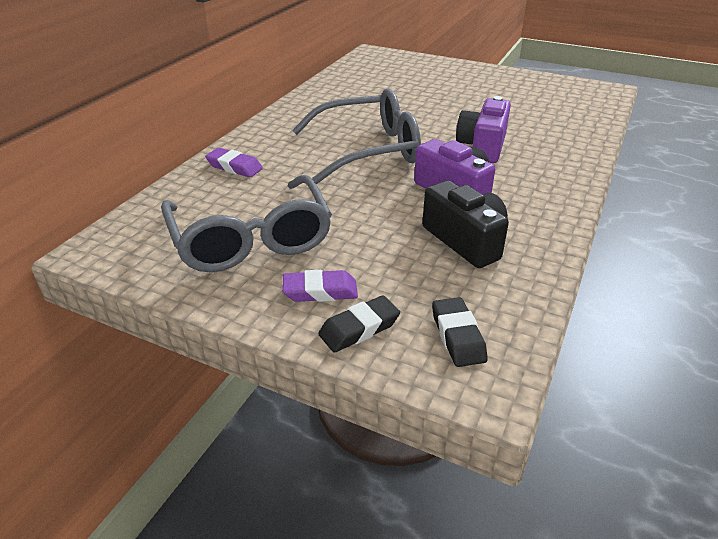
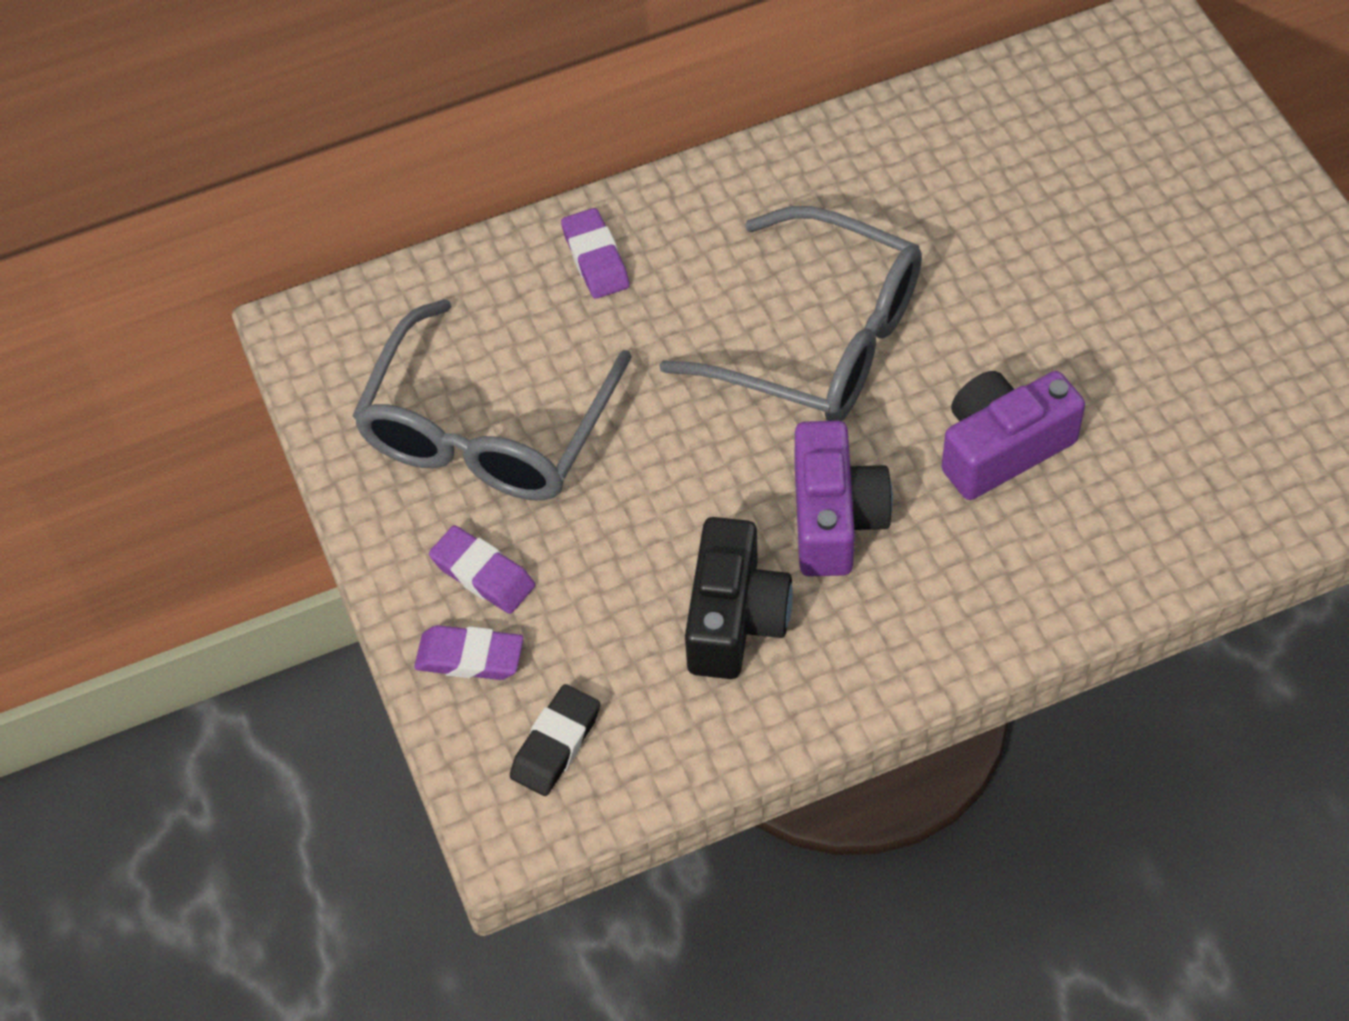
camera: 45 degrees right, 20 degrees up
(359, 328) = (470, 657): black eraser -> purple eraser

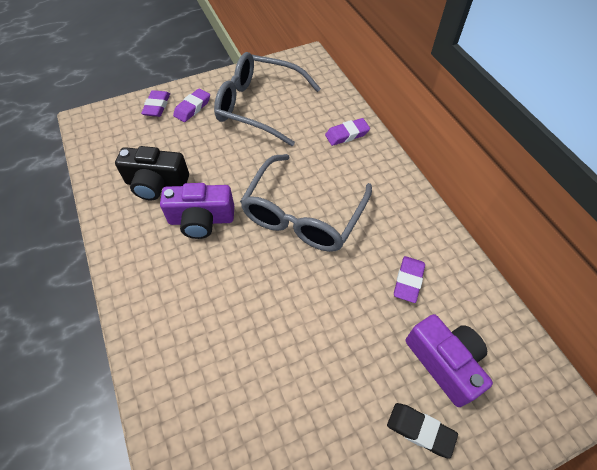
camera: 85 degrees right, 0 degrees up
(556, 744) = (113, 131): black eraser -> black eraser (420, 430)
(962, 186) = (408, 281): none -> purple eraser
(1002, 448) = (233, 293): purple camera -> purple camera (444, 362)

